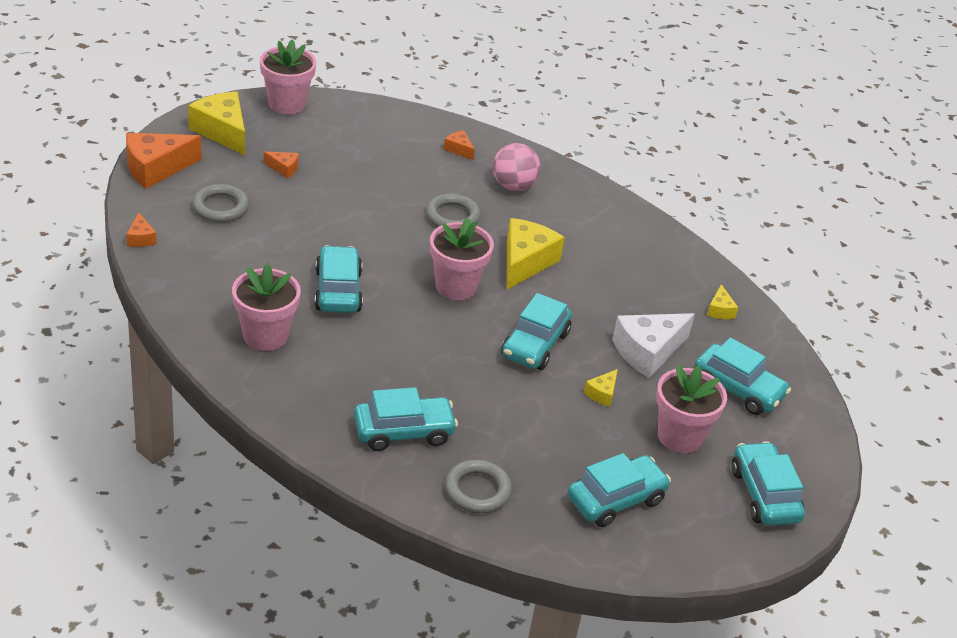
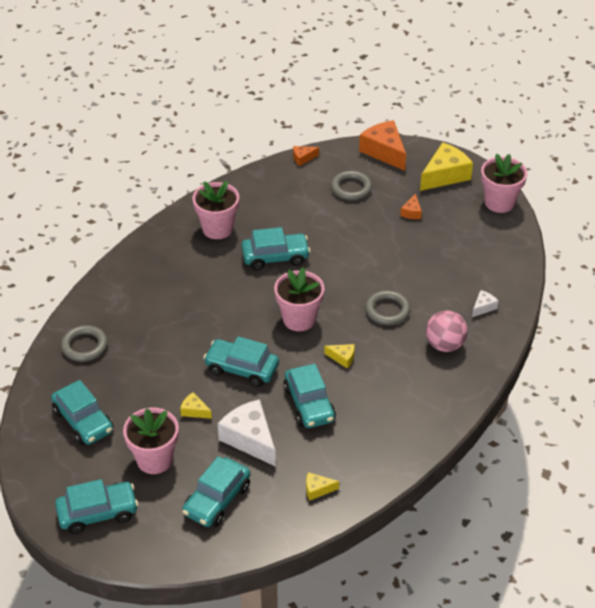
camera: 90 degrees right, 5 degrees up
(404, 432) = (135, 305): turquoise car -> turquoise car (309, 404)
(459, 149) = (483, 307): orange cheese -> white cheese
(525, 262) = (342, 358): yellow cheese -> yellow cheese, size x0.48

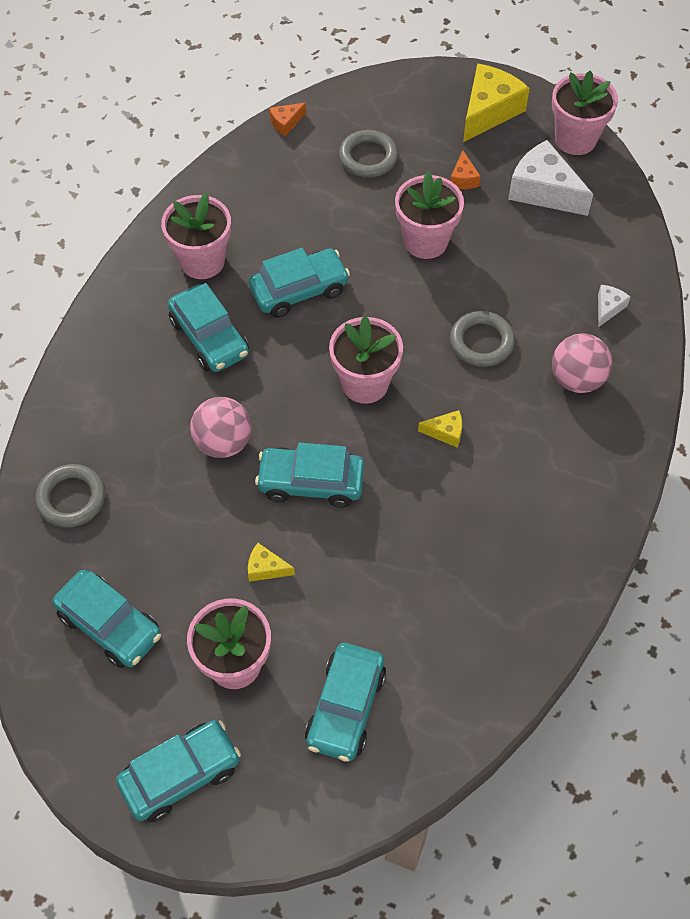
camera: 15 degrees left, 15 degrees up
(193, 334) = (223, 442): none -> pink ball
(250, 439) = (359, 595): white cheese -> white cheese (543, 190)
(309, 404) = (424, 518): turquoise car -> turquoise car (209, 337)
(317, 489) = (480, 654): yellow cheese -> none
(371, 244) = (425, 241): none -> pink flower pot
(384, 152) = (394, 90): orange cheese -> none

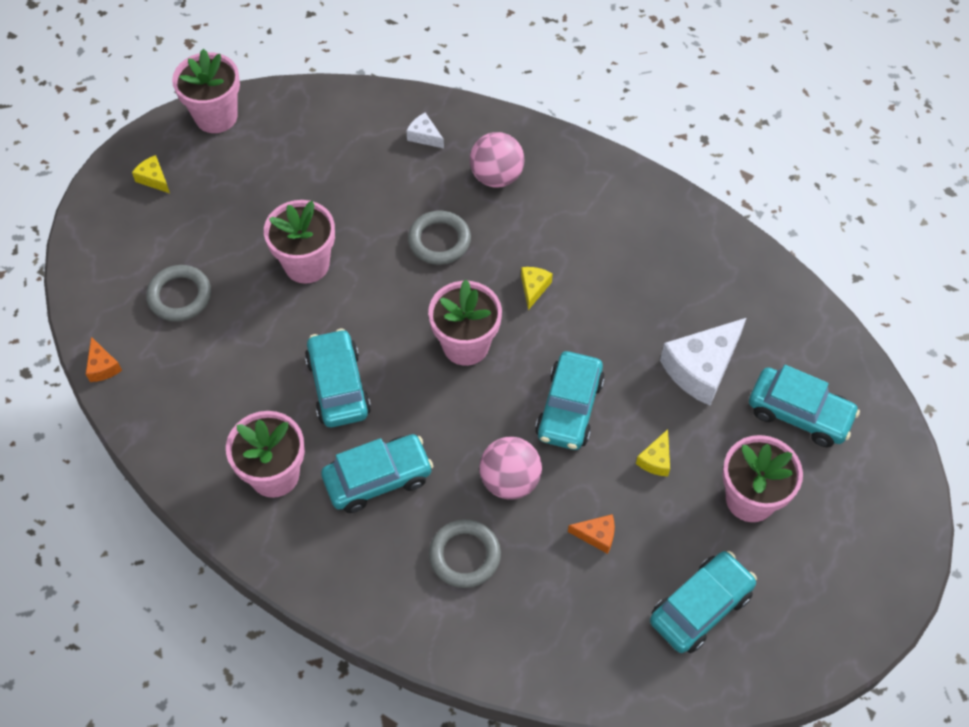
camera: 80 degrees left, 0 degrees up
(71, 498) = (552, 634): grey ring -> grey ring (465, 555)
(181, 775) = (855, 557): turquoise car -> none
(463, 179) = (236, 218): orange cheese -> orange cheese (597, 535)
(489, 111) = (154, 179): yellow cheese -> yellow cheese, size x0.48
(543, 190) = (272, 155): white cheese -> white cheese (701, 368)

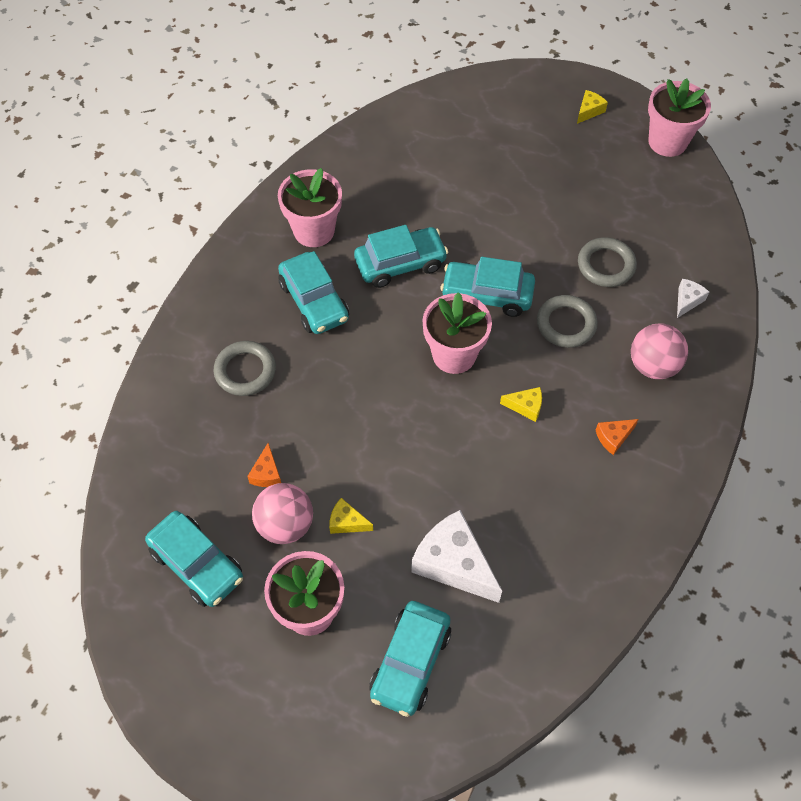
camera: 85 degrees right, 0 degrees up
(103, 367) = (401, 109): orange cheese -> orange cheese (613, 437)
(180, 296) = (474, 146): grey ring -> grey ring (606, 265)
(306, 264) = (521, 226): pink flower pot -> none
(510, 480) = (318, 400): pink ball -> pink ball (285, 525)
(569, 408) = (396, 444): turquoise car -> turquoise car (487, 295)

